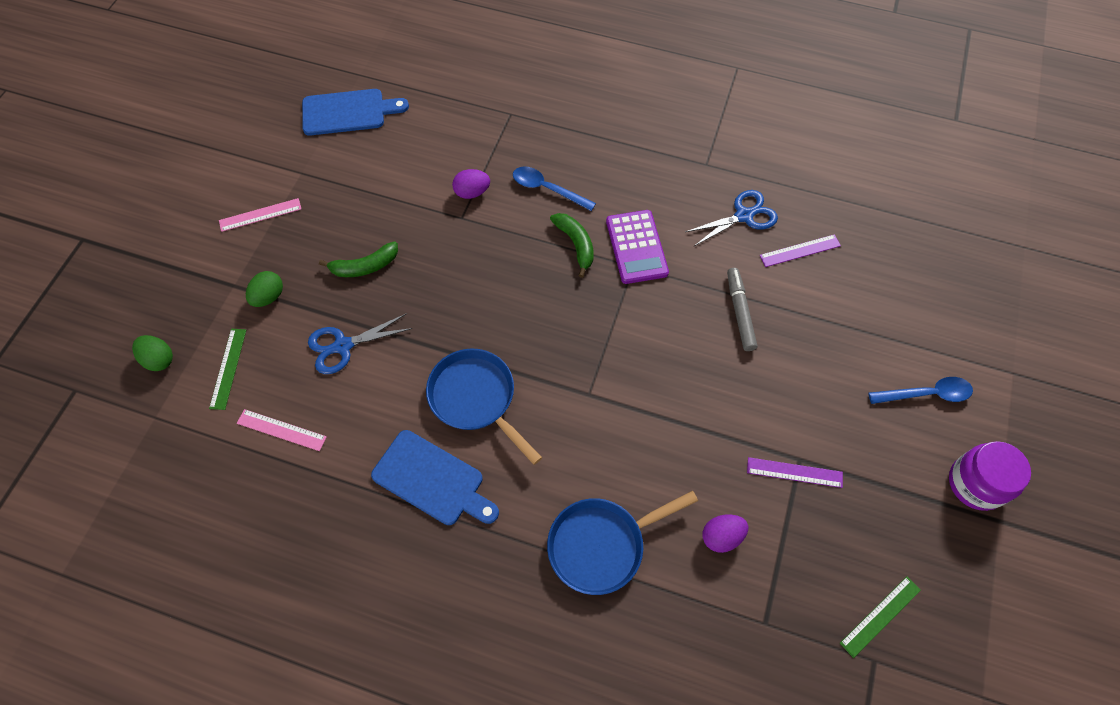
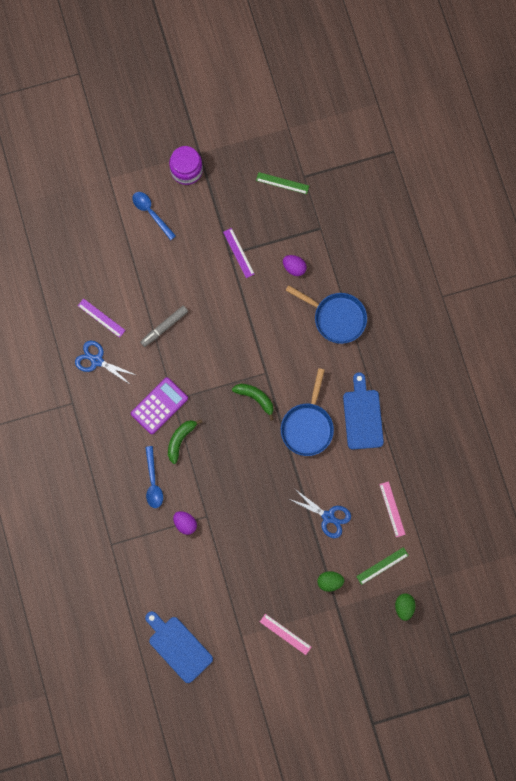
camera: 125 degrees left, 15 degrees up
(365, 266) = (275, 545): green banana -> green banana (255, 398)

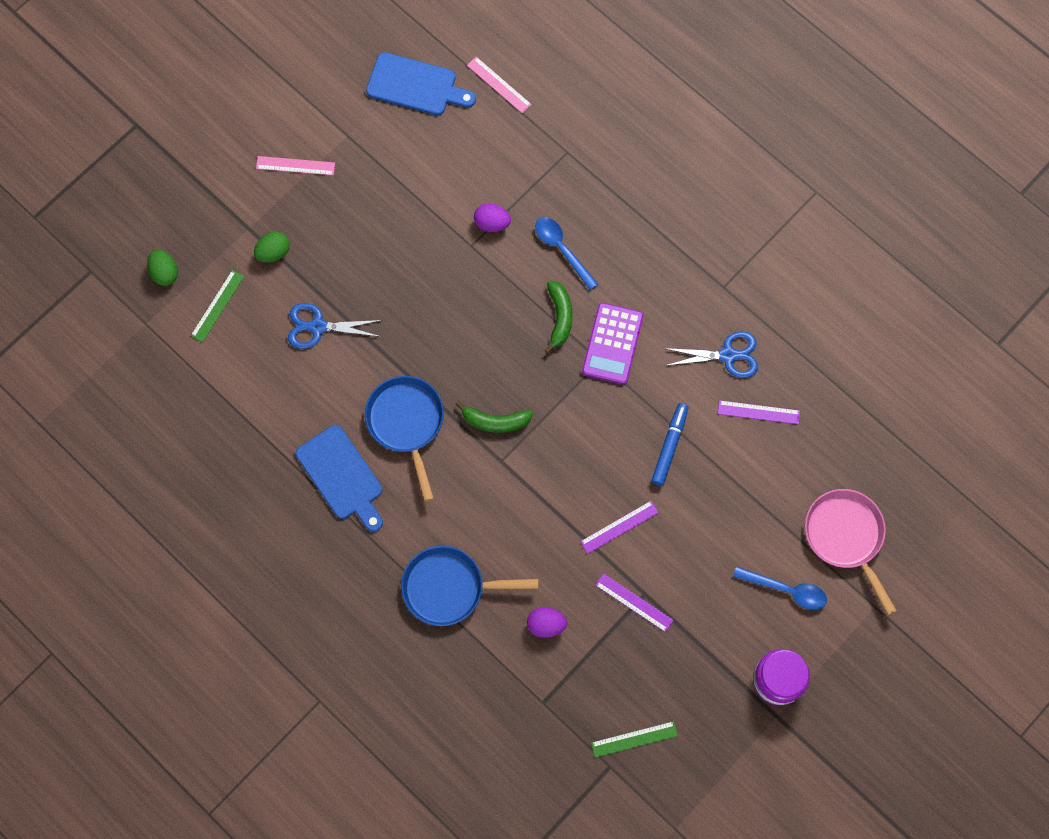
camera: 150 degrees right, 5 degrees down
(99, 222) = (846, 536): none -> pink pan
(164, 327) = (669, 446): grey marker -> blue marker
(221, 298) = (619, 527): none -> purple ruler
(392, 509) = (240, 380): pink ruler -> pink ruler (499, 85)

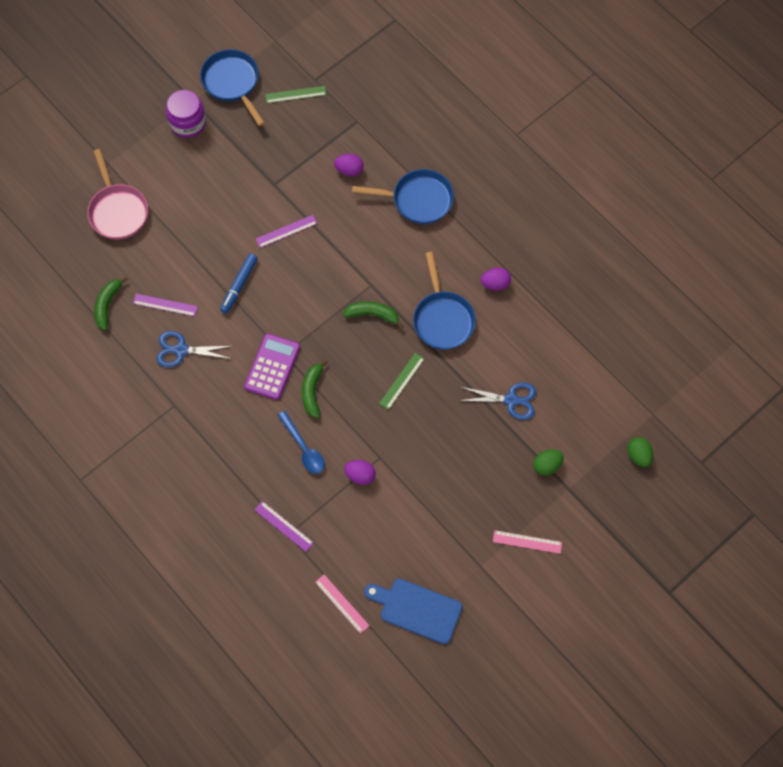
camera: 175 degrees left, 5 degrees down
(217, 306) = (594, 424): green ruler -> green ruler (402, 381)
(342, 476) = (495, 284): blue cutting board -> purple egg
(634, 602) = (283, 179): purple ruler -> purple ruler (284, 526)
(726, 750) = (232, 83): none -> blue pan
(786, 590) = (170, 179): blue spoon -> none
(830, 406) = (107, 305): none -> green banana

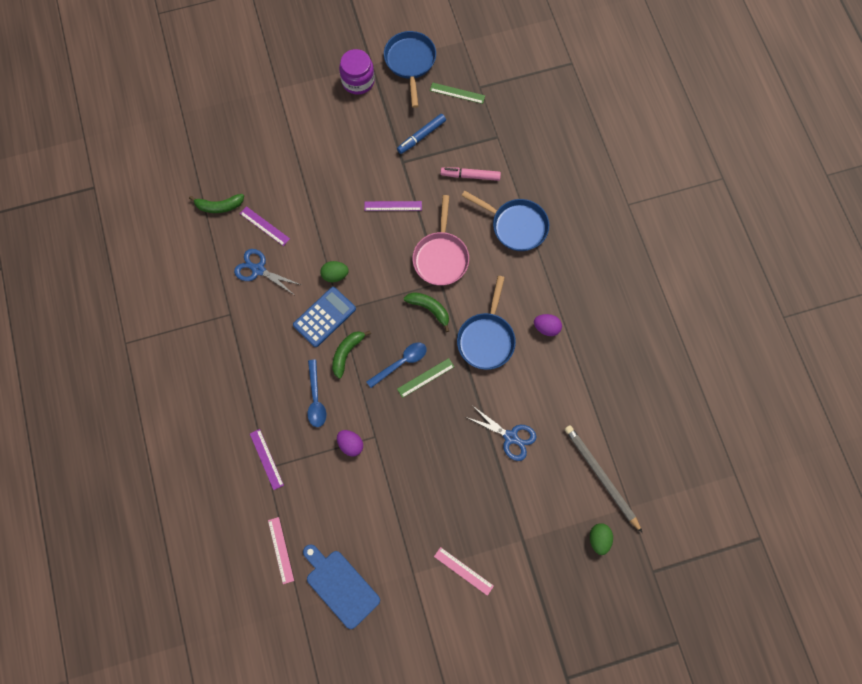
camera: 25 degrees right, 5 degrees up
(107, 305) = (219, 206): green banana -> green banana turned 135 degrees counterclockwise
(118, 211) = (266, 131): pink pan -> pink pan (441, 257)
(239, 285) = (332, 235): blue marker -> blue marker (421, 136)
(272, 367) = (324, 317): purple calculator -> blue calculator
(349, 170) = (470, 176): purple egg -> pink marker
(371, 377) = (401, 363): none -> blue spoon
(547, 465) = (513, 510): green egg -> green egg (335, 275)
(613, 398) = (601, 477): none -> grey pencil

